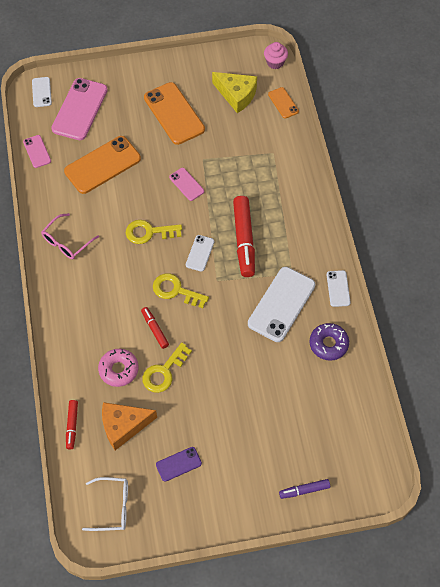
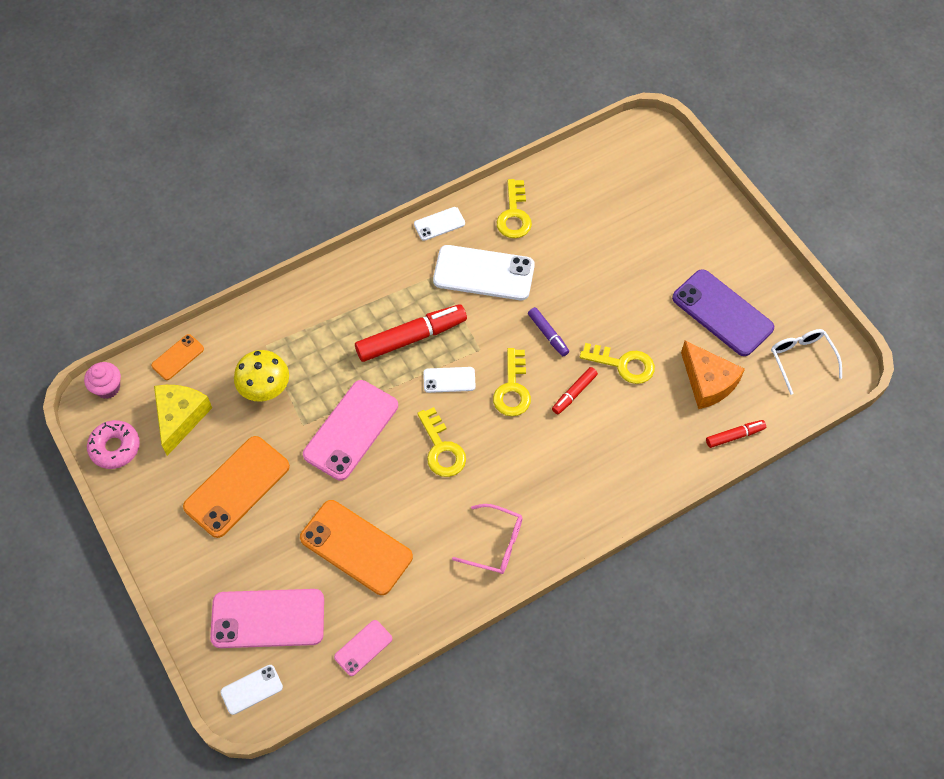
camera: 110 degrees left, 0 degrees up
(118, 370) = (643, 413): pink donut -> pink donut (115, 447)
(178, 464) = (722, 313): purple phone -> purple phone, size x1.97
(186, 184) = (351, 430): pink phone -> pink phone, size x1.97
(239, 144) = (265, 388): none -> yellow mushroom
(304, 490) = (690, 193): purple marker -> purple marker (548, 334)
(328, 344) = (514, 215): purple donut -> yellow key

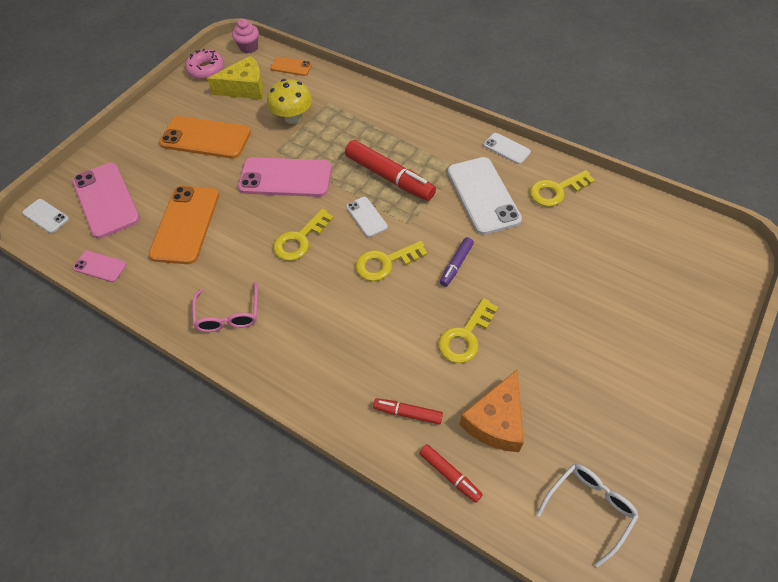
camera: 65 degrees right, 5 degrees down
(574, 393) = (409, 310): red marker -> red marker (408, 413)
(623, 364) = (465, 336): yellow key -> yellow key turned 45 degrees clockwise
(722, 313) = (586, 400): purple phone -> none

